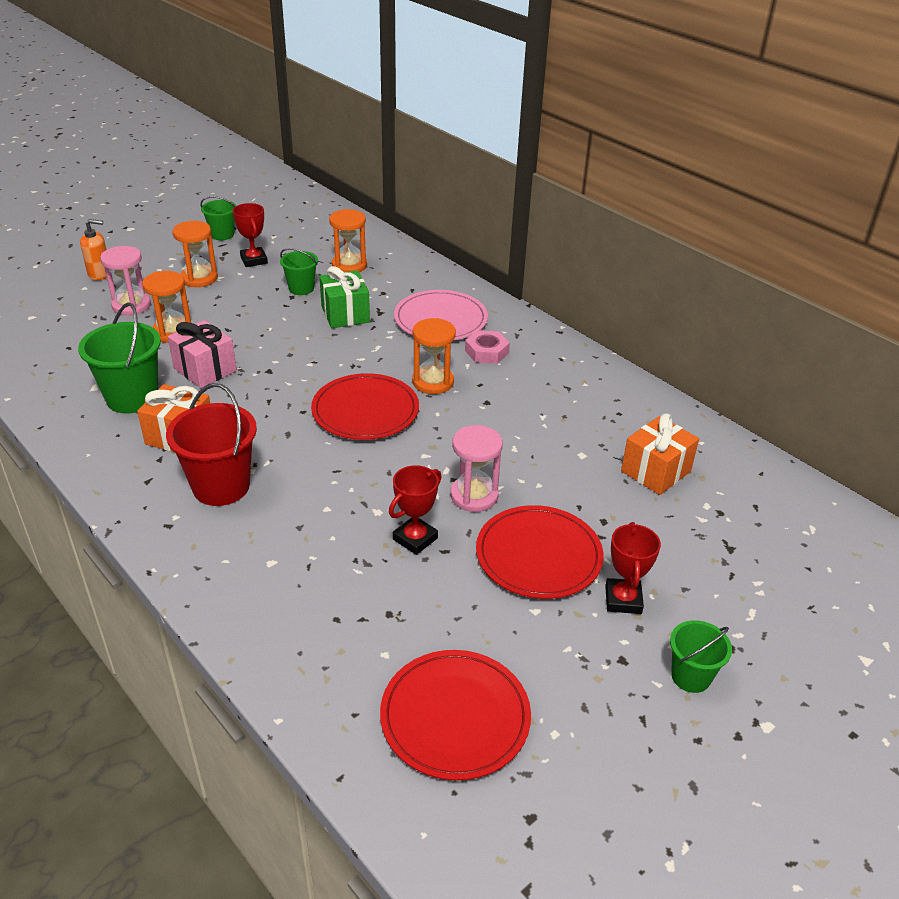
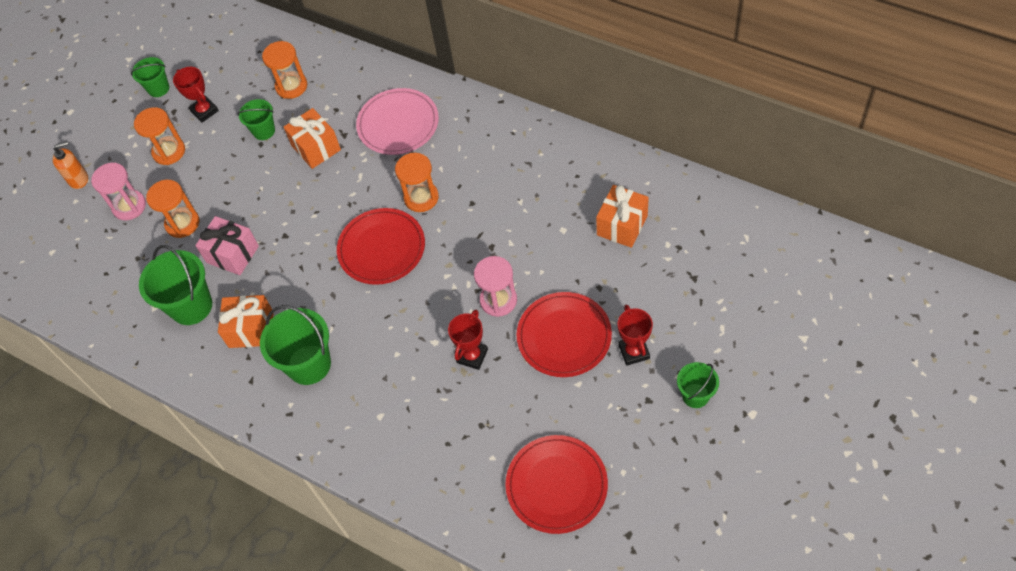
camera: 10 degrees left, 20 degrees up
(221, 486) = (309, 364): red bucket -> green bucket
(345, 314) = (316, 148): green gift -> orange gift
(486, 352) = (450, 147): pink nut -> none

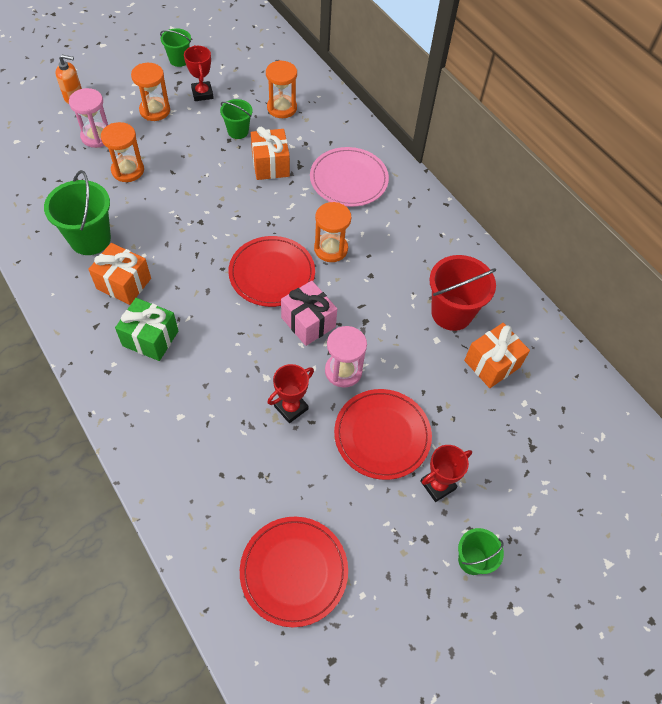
camera: 15 degrees right, 0 degrees up
(232, 254) = (150, 215): pink gift -> pink gift (308, 322)
(309, 364) = (150, 338): green bucket -> green gift
(562, 199) = (451, 313): none -> red bucket
(634, 351) = (438, 485): red trophy -> red trophy turned 45 degrees clockwise

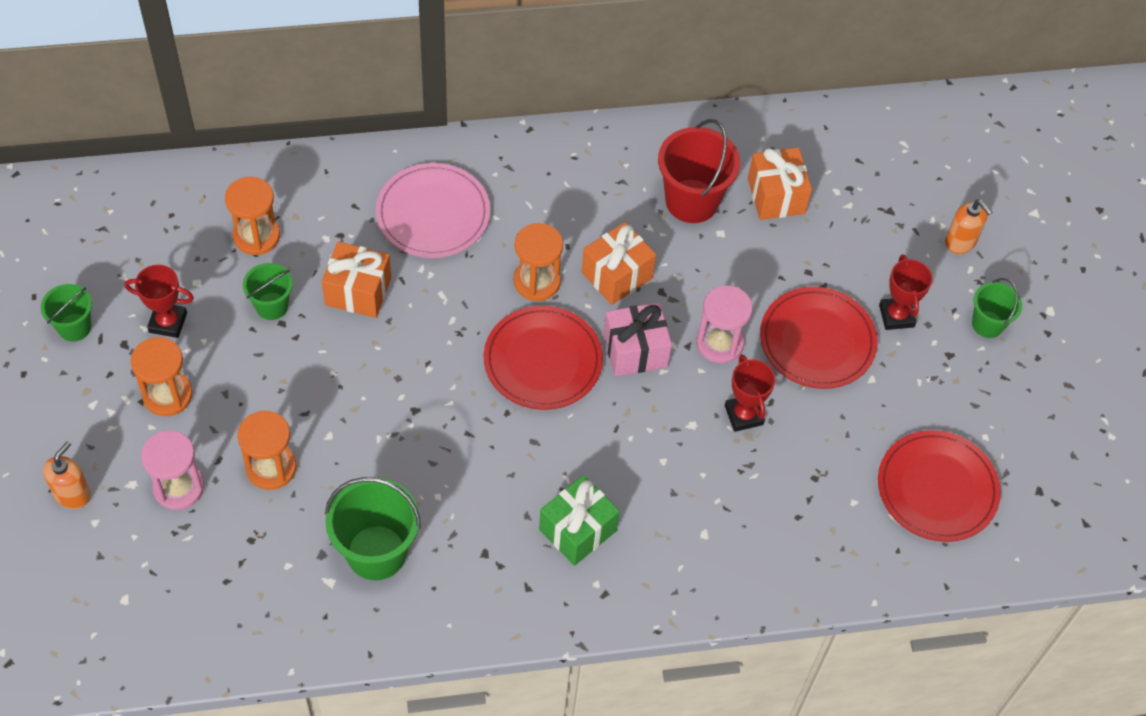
camera: 65 degrees left, 0 degrees up
(124, 283) = (475, 534): orange gift -> orange gift (617, 275)
(538, 511) = (960, 242): none -> orange soap dispenser

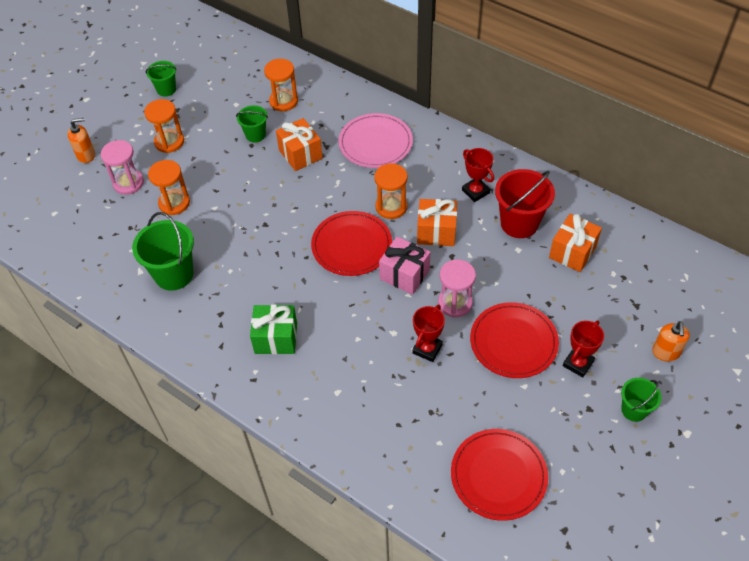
camera: 50 degrees right, 5 degrees down
(168, 322) = (204, 112): red trophy -> red trophy (475, 191)

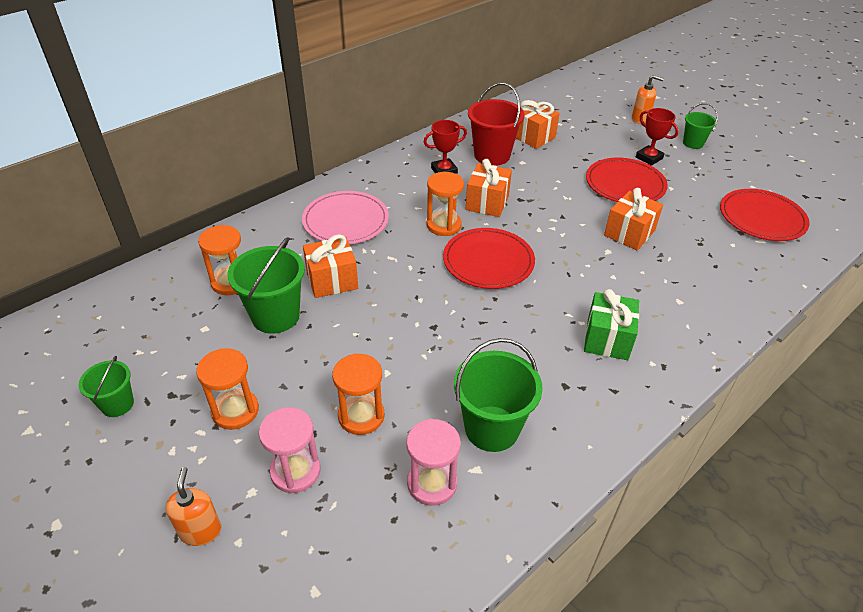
camera: 80 degrees left, 10 degrees down
(255, 135) = (275, 316): green bucket -> green bucket, size x1.73
(404, 274) = (536, 232): pink gift -> none
(427, 349) = (629, 233): red trophy -> orange gift
(455, 303) = (577, 207): pink hourglass -> pink hourglass (432, 483)

